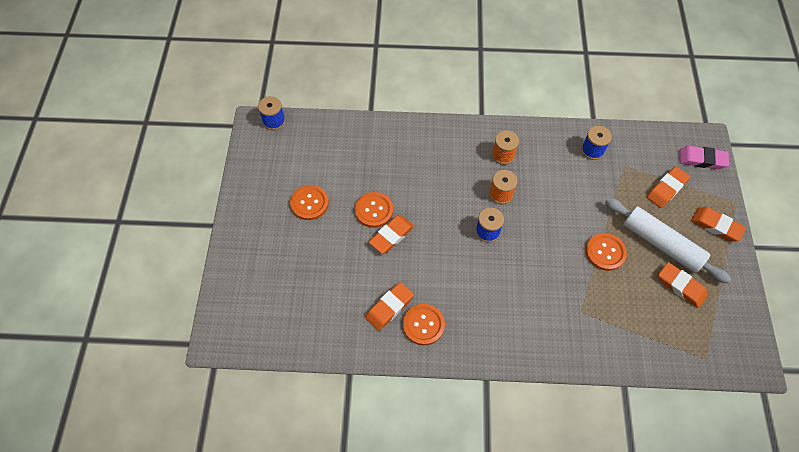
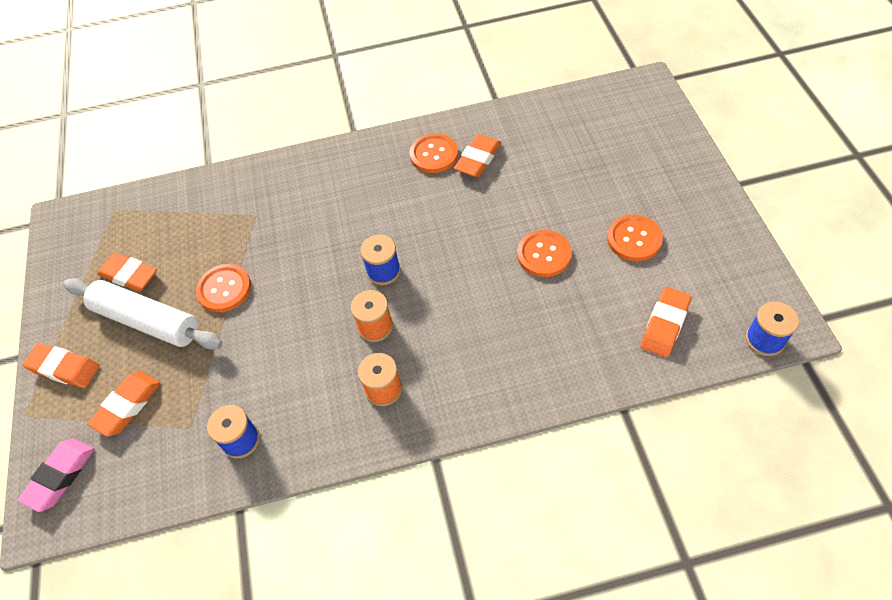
camera: 170 degrees right, 5 degrees down
(391, 236) = (507, 231): orange eraser -> orange eraser (664, 324)
(702, 159) = (60, 476): pink eraser -> pink eraser turned 60 degrees counterclockwise

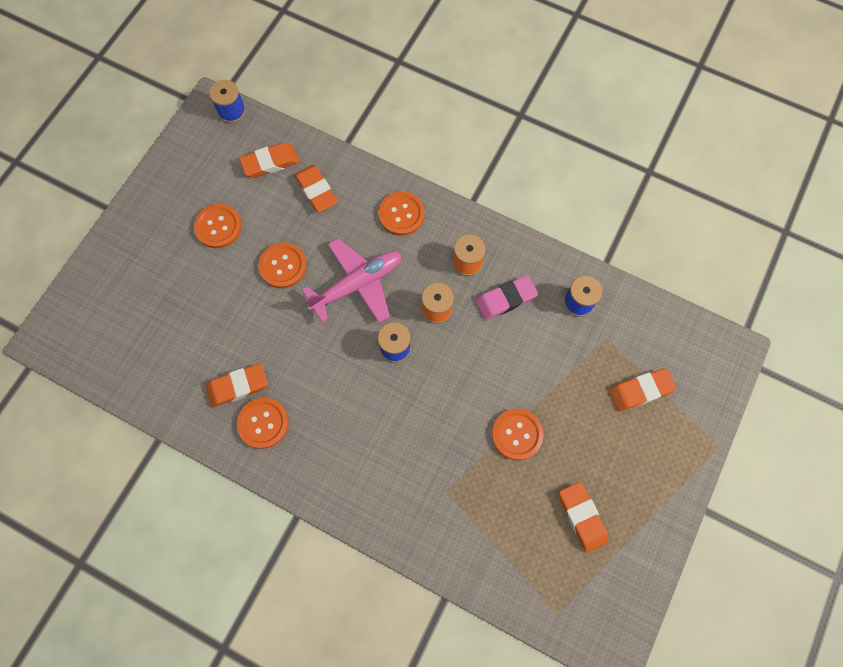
camera: 145 degrees left, 15 degrees up
(60, 476) = (709, 373): pink eraser -> pink eraser (505, 299)
(64, 368) = (673, 464): orange eraser -> orange eraser (316, 191)
(147, 321) = (591, 455): white rolling pin -> none
(465, 291) = (357, 284): none -> pink plane
(490, 381) = (401, 214): none -> orange button

